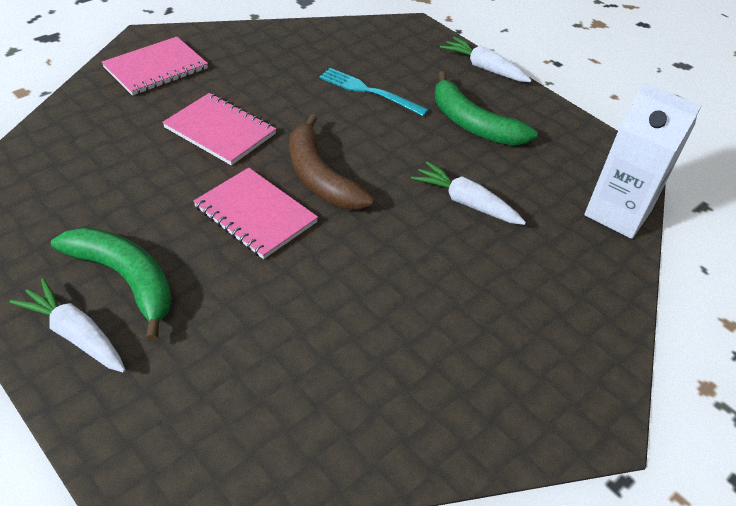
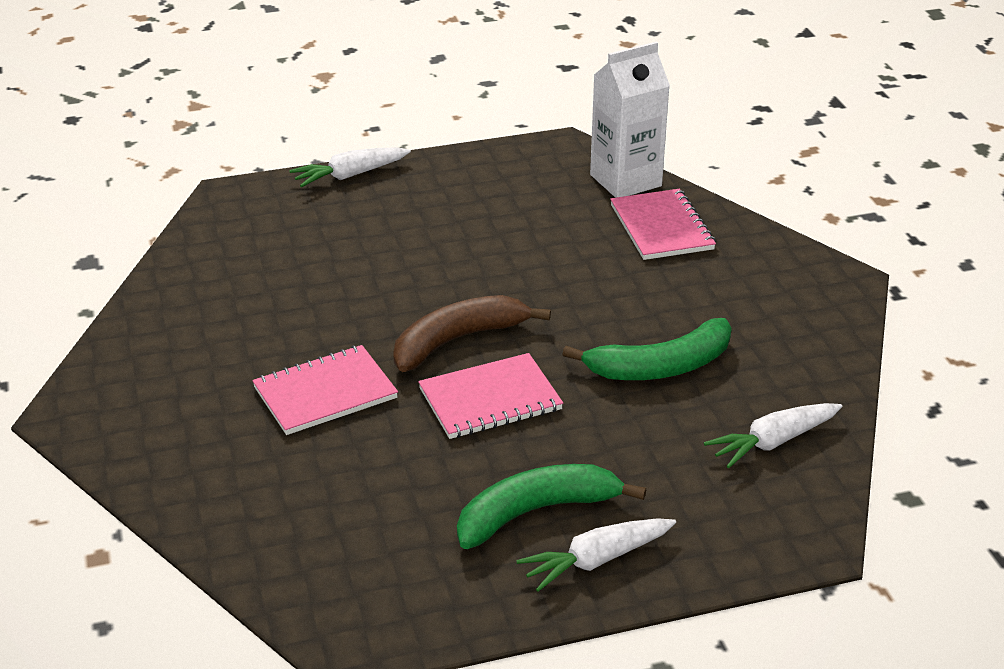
camera: 60 degrees left, 10 degrees down
(156, 68) = (148, 419): pink notebook -> pink notebook (661, 227)
(319, 177) = (458, 340): brown banana -> brown banana turned 150 degrees clockwise
(369, 91) = (332, 265): turquoise fork -> none
(466, 202) = (558, 259): white carrot -> white carrot (773, 442)
(473, 124) = (441, 215): green banana -> green banana (660, 366)

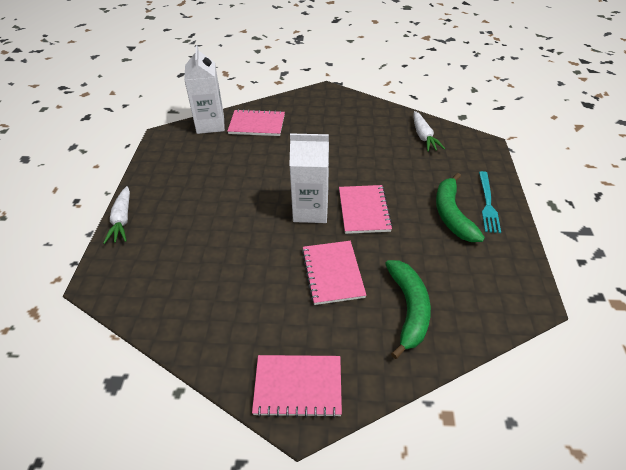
camera: 70 degrees left, 10 degrees up
(113, 403) = (298, 386): none -> pink notebook
(458, 340) = (310, 211): brown banana -> white carton
(596, 560) = (487, 204): white carrot -> turquoise fork
(660, 366) = (361, 152): green banana -> green banana (408, 309)

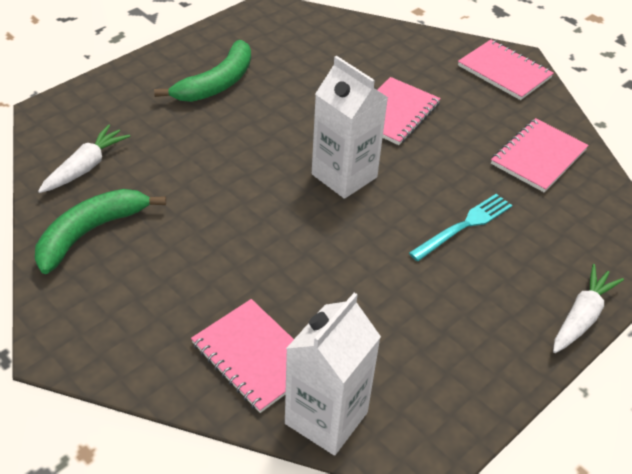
camera: 140 degrees left, 0 degrees up
(364, 210) = (290, 140): pink notebook -> pink notebook (538, 157)
(408, 309) = (366, 57): green banana -> green banana (91, 232)
(487, 204) = (169, 69): turquoise fork -> turquoise fork (464, 226)

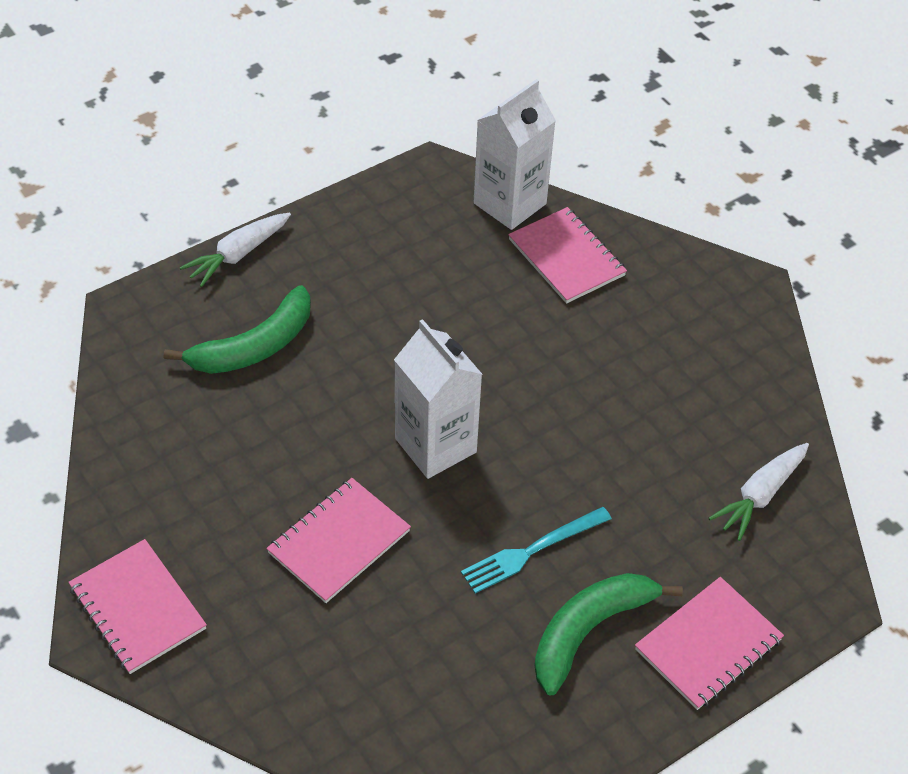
camera: 170 degrees left, 5 degrees up
(91, 232) = (739, 403): green banana -> green banana (254, 346)
(464, 226) = (314, 362): turquoise fork -> turquoise fork (532, 551)
(538, 157) = (174, 445): pink notebook -> pink notebook (708, 645)

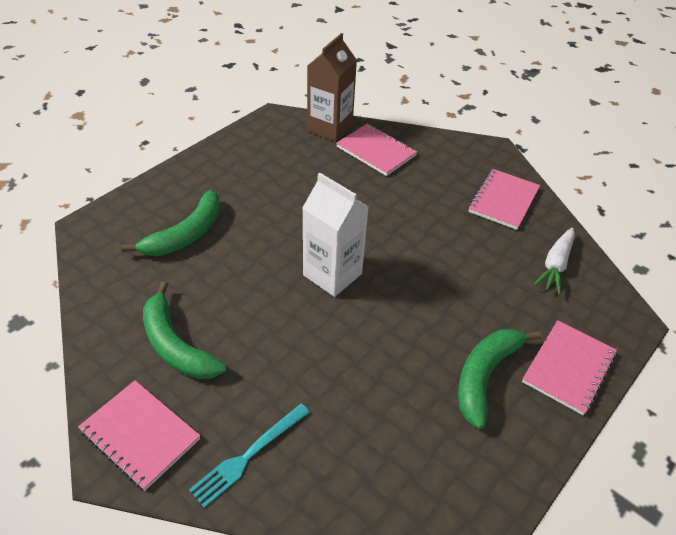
camera: 15 degrees left, 5 degrees down
(205, 503) = (176, 345): none -> green banana
(238, 254) = (160, 181): white carrot -> none
(339, 542) = (285, 352): pink notebook -> pink notebook (503, 200)
(510, 203) = (330, 128): white carton -> brown carton
(532, 551) = (424, 330): turquoise fork -> turquoise fork (248, 455)

